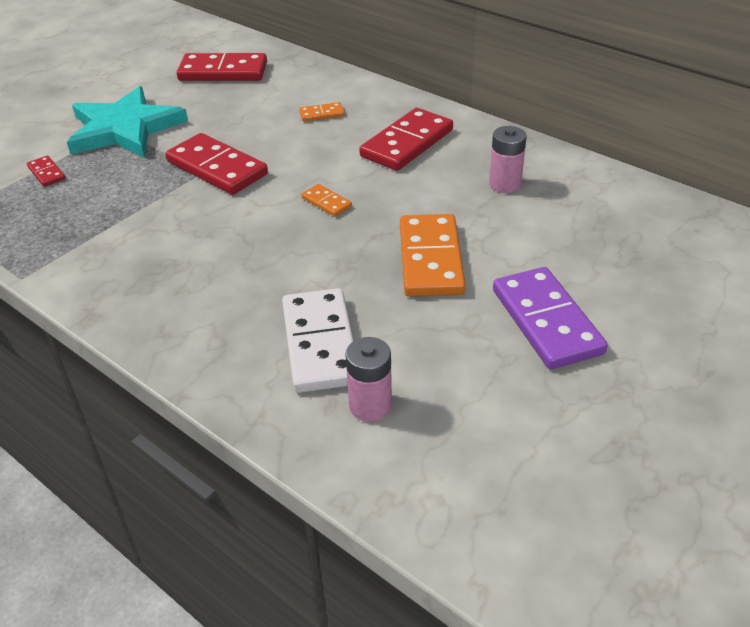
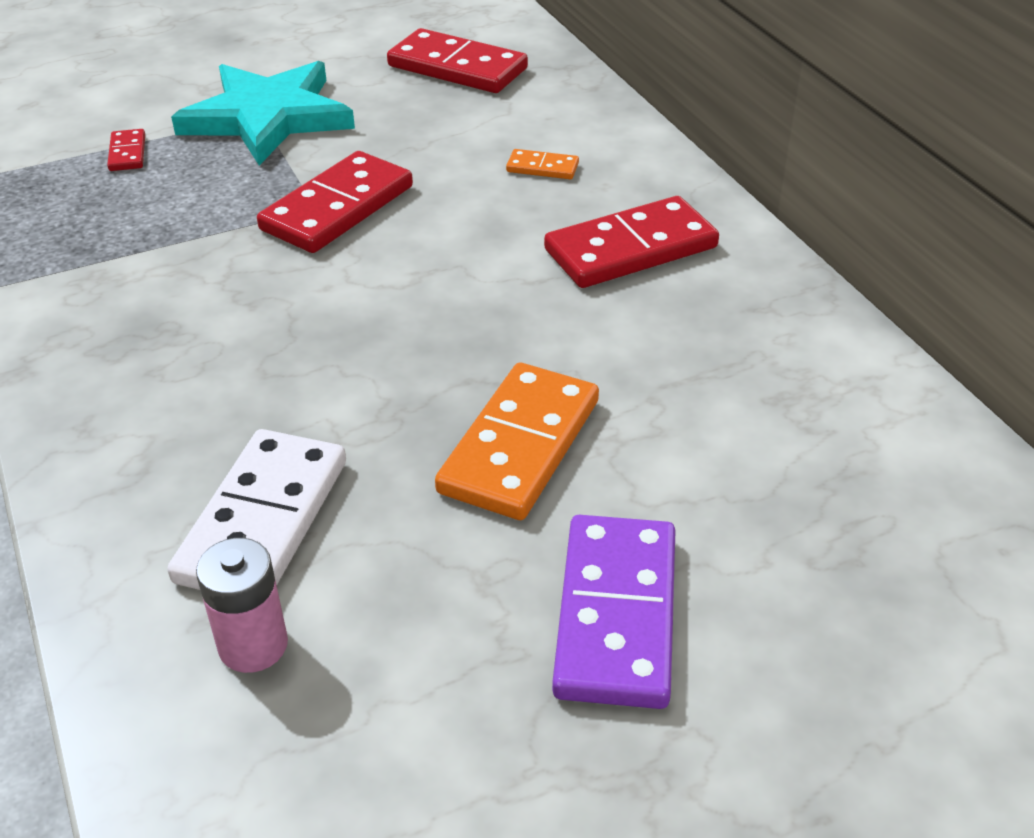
camera: 25 degrees right, 0 degrees up
(217, 168) = (338, 208): red domino -> red domino turned 60 degrees clockwise
(326, 202) = (442, 306): orange domino -> none
(504, 184) = (730, 361): pink battery -> none

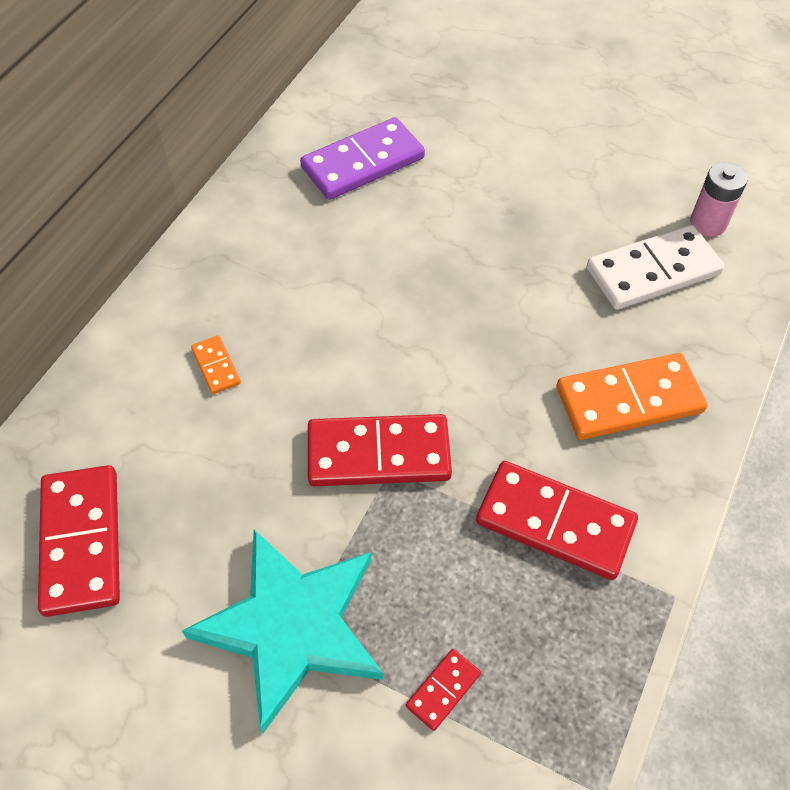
camera: 130 degrees left, 15 degrees up
(519, 446) = (501, 211): orange domino -> orange domino (629, 400)
(615, 615) = (559, 127): purple domino -> purple domino (363, 163)
(630, 248) = (281, 262): red domino -> red domino (555, 523)

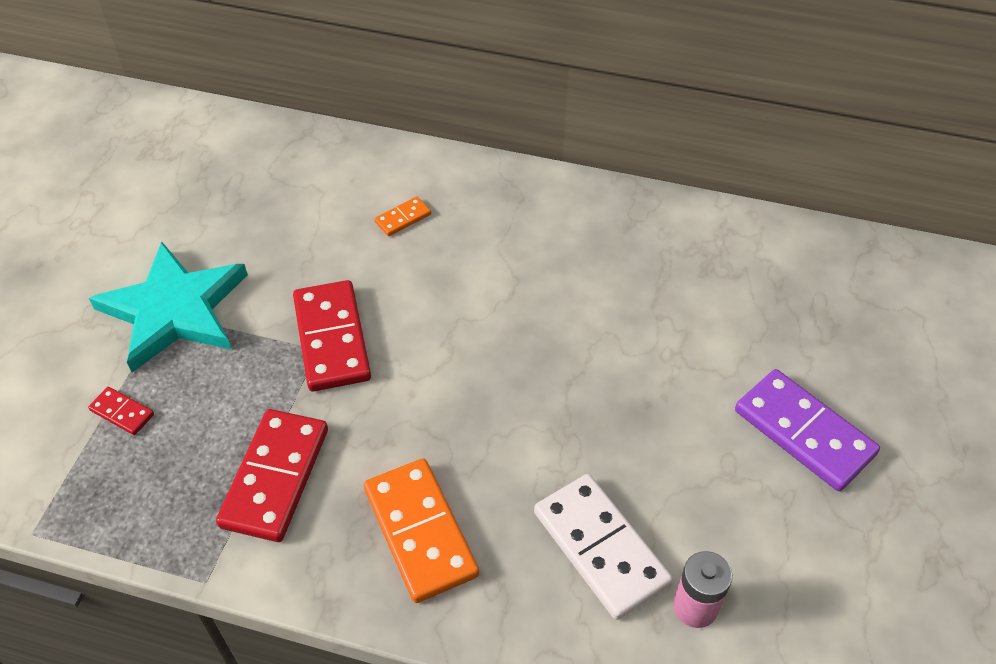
camera: 80 degrees right, 5 degrees down
(82, 542) = (238, 181): red domino -> none
(363, 163) = (670, 273): purple domino -> purple domino (803, 432)

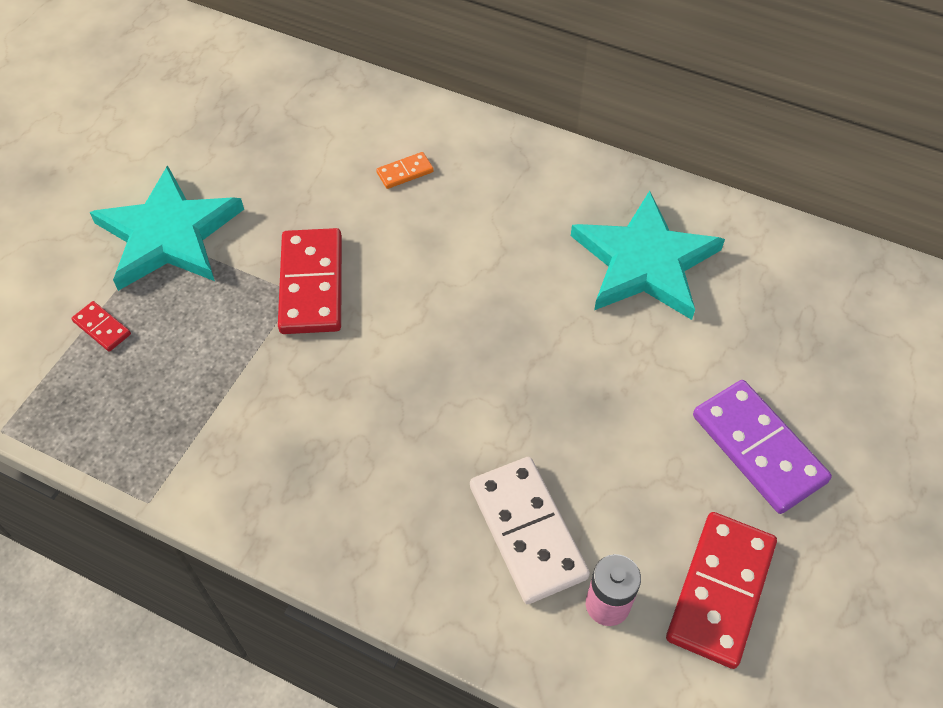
camera: 10 degrees right, 5 degrees up
(275, 477) = (231, 412): red domino -> red domino (720, 590)
(420, 532) = (356, 487): orange domino -> none
(655, 272) = (644, 262): none -> turquoise star

